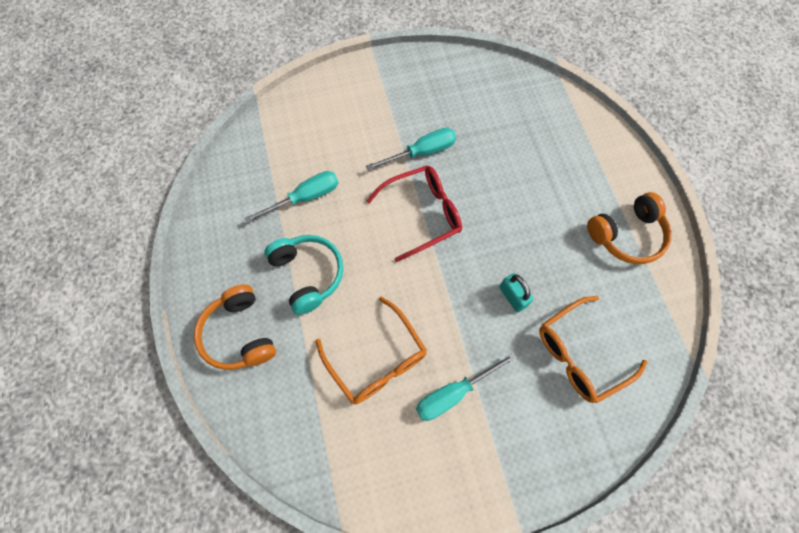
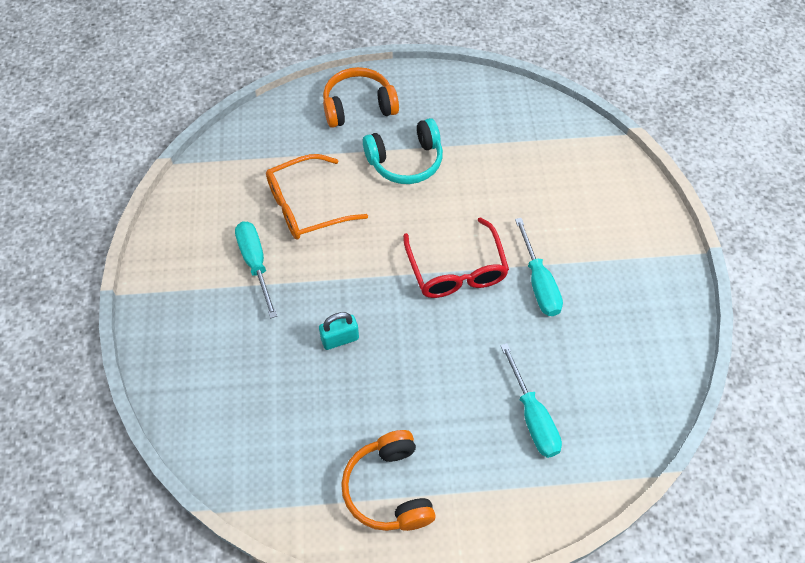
camera: 100 degrees right, 10 degrees down
(305, 198) = (493, 166): turquoise screwdriver -> turquoise screwdriver (532, 416)
(580, 354) = (259, 390): orange glasses -> none

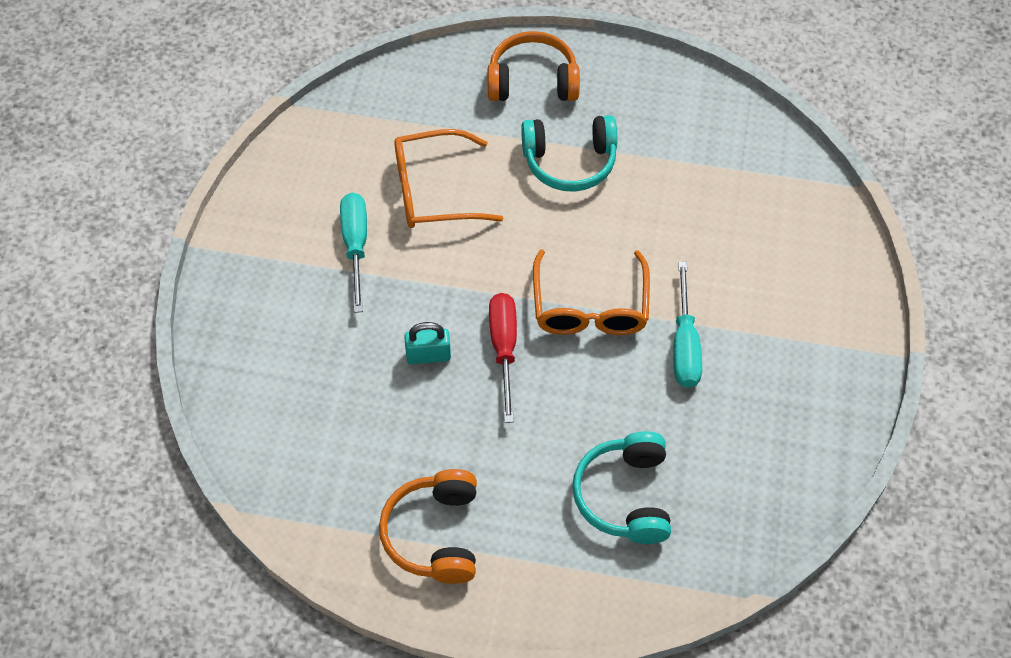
camera: 15 degrees right, 0 degrees up
(399, 319) = (504, 349): none -> red screwdriver
(456, 270) = (590, 307): red glasses -> orange glasses
(532, 416) = (625, 496): turquoise screwdriver -> turquoise headphones

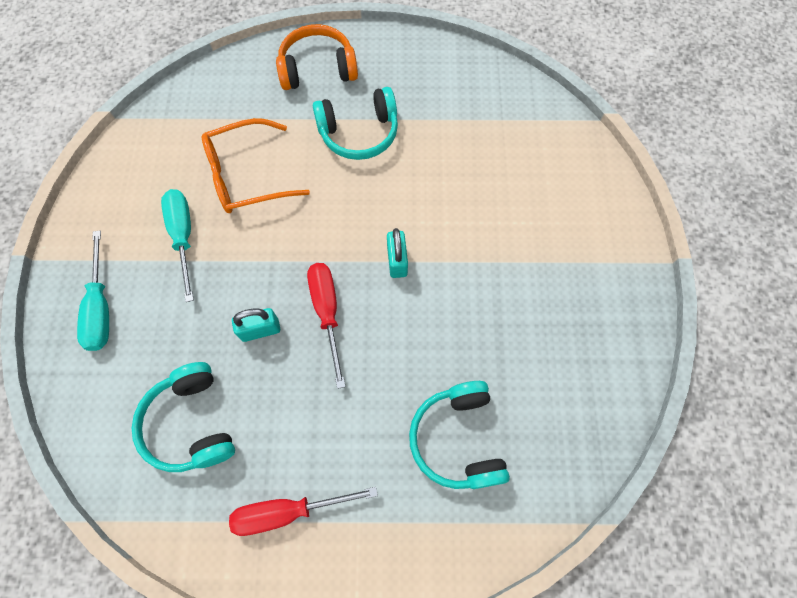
camera: 10 degrees left, 10 degrees up
(344, 435) = (191, 423): none -> turquoise headphones
(435, 534) = (288, 511): orange headphones -> red screwdriver
(590, 307) = (397, 261): orange glasses -> turquoise padlock
(684, 344) = (484, 282): turquoise screwdriver -> turquoise screwdriver (101, 307)

